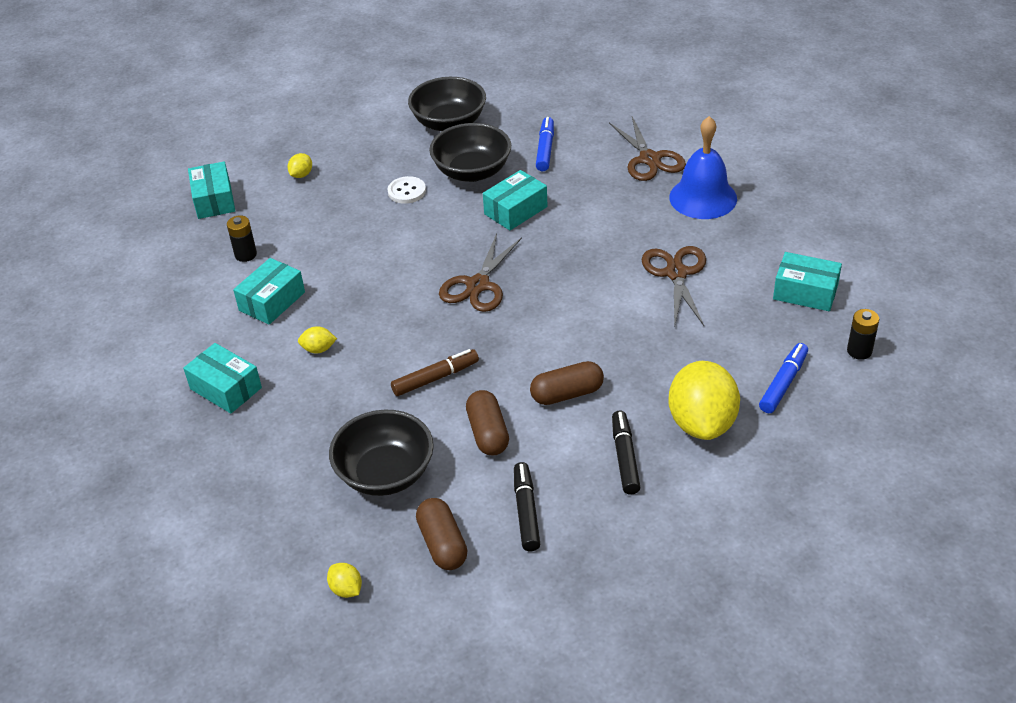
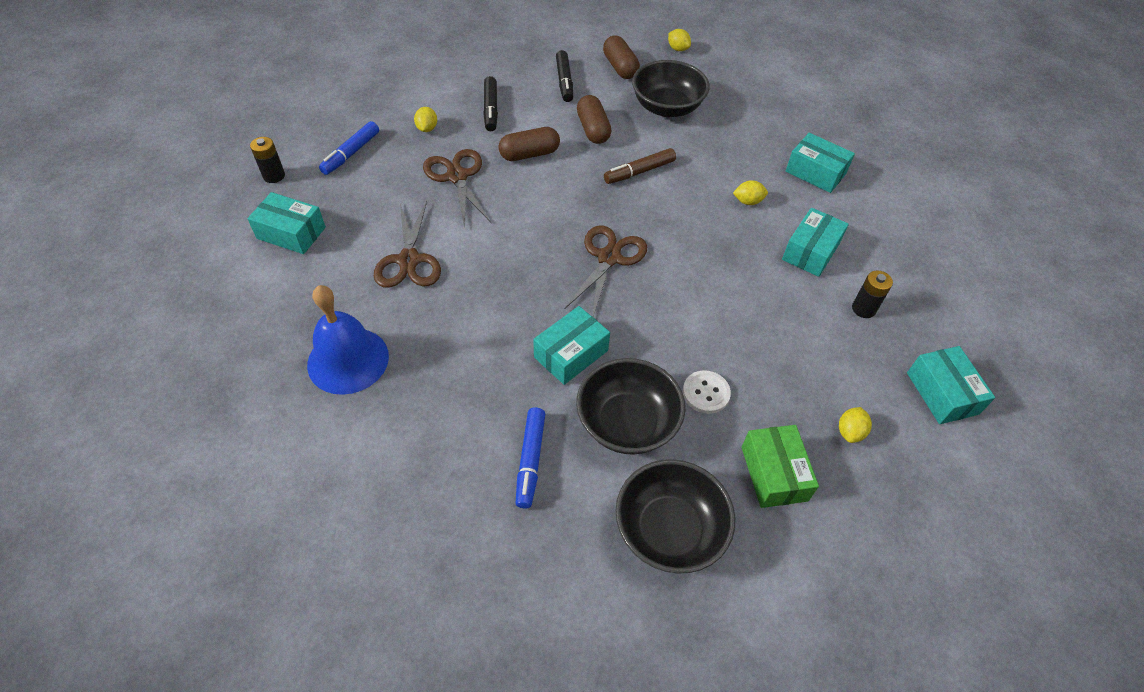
camera: 175 degrees right, 10 degrees up
(368, 151) = (774, 473): none -> green box
(649, 159) = (394, 431): brown scissors -> brown scissors (457, 176)
(702, 423) = (427, 128): yellow lemon -> yellow lemon, size x0.42

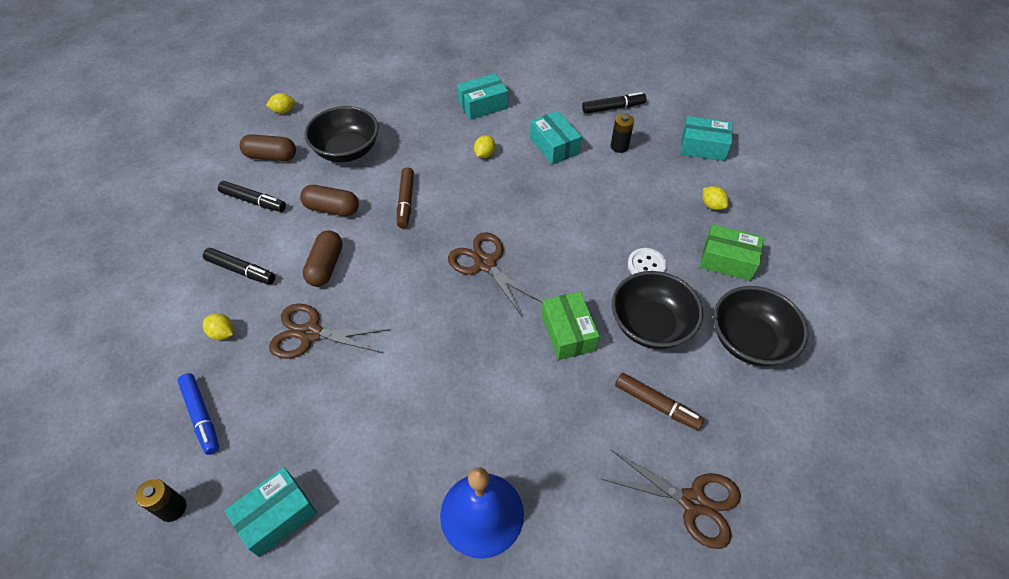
camera: 60 degrees left, 0 degrees up
(409, 260) = (390, 415): brown scissors -> brown scissors (693, 502)
(530, 460) = (656, 404): blue marker -> brown marker
(571, 354) = (568, 332): turquoise box -> green box
(921, 281) = (613, 108): none -> black marker

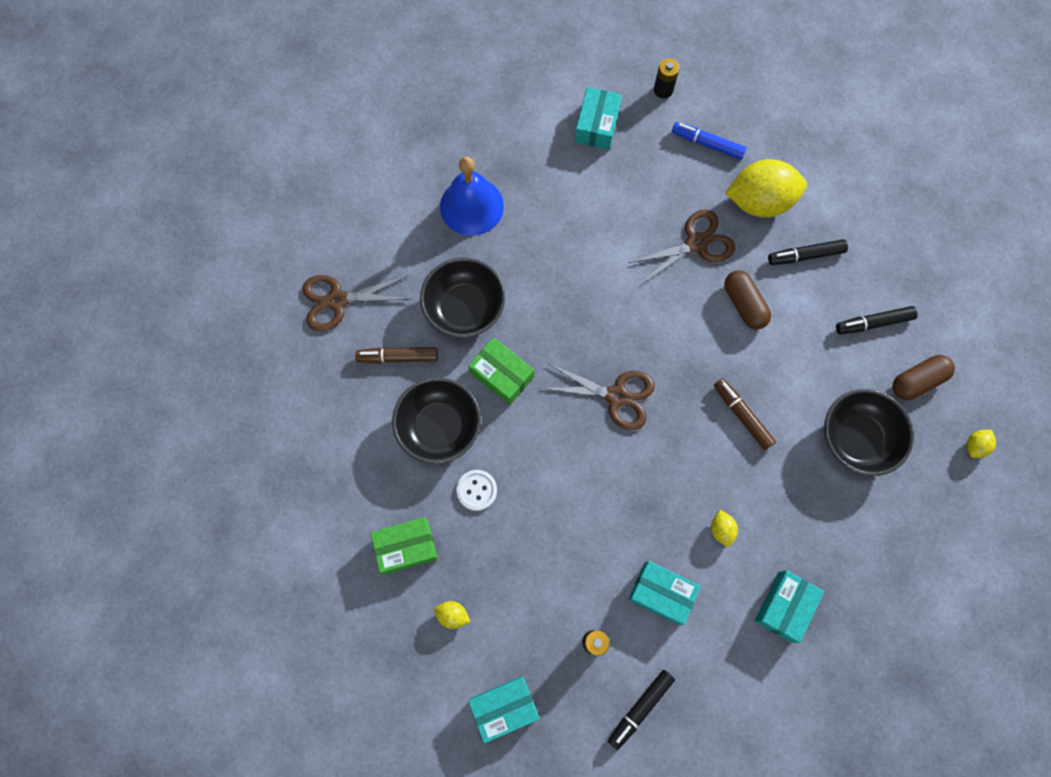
camera: 145 degrees right, 20 degrees up
(223, 333) = (759, 201): yellow lemon -> yellow lemon, size x2.39
(332, 209) = (798, 362): brown capsule -> none
(749, 341) = (350, 465): black bowl -> black bowl (464, 308)

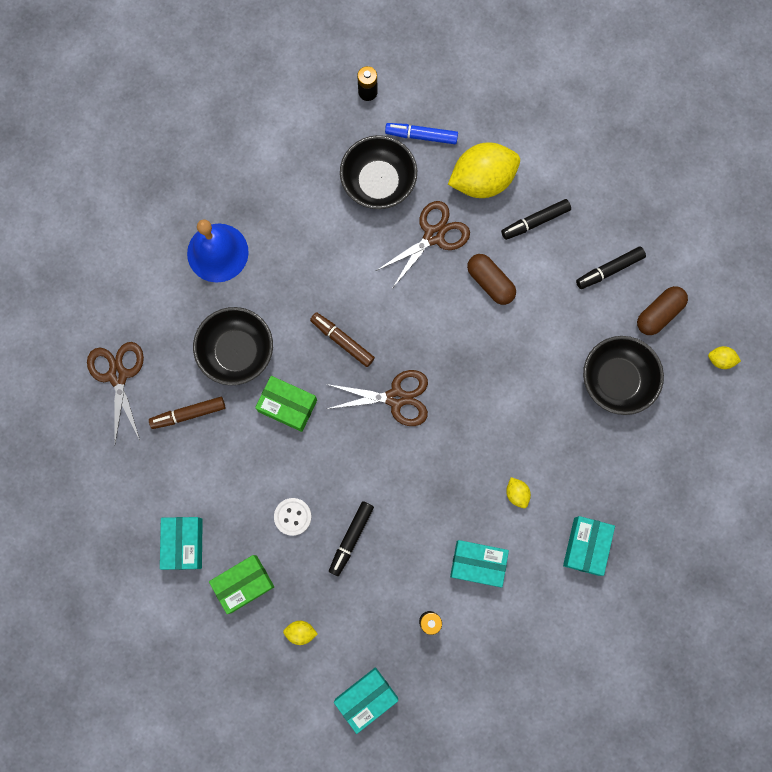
camera: 15 degrees left, 5 degrees up
(338, 300) = (118, 375): brown scissors -> brown scissors turned 105 degrees clockwise
(439, 427) = (244, 468): black bowl -> black bowl (378, 182)
(597, 125) = (314, 143): turquoise box -> turquoise box (184, 543)
(640, 708) = (483, 666): black marker -> black marker (351, 538)
(742, 416) = (512, 386): brown marker -> brown marker (342, 341)
(975, 446) = (720, 360): yellow lemon -> yellow lemon turned 75 degrees clockwise

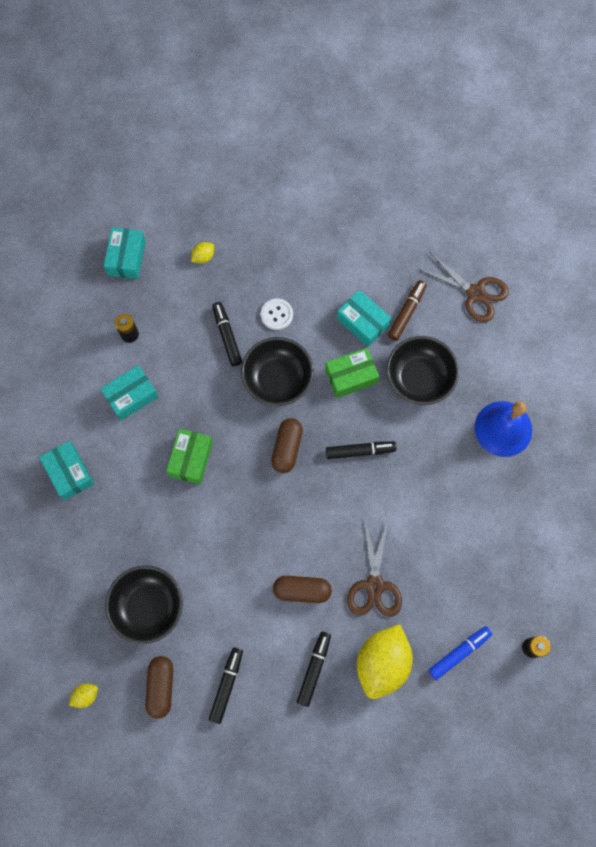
camera: 135 degrees right, 5 degrees down
(184, 543) = (326, 239): turquoise box -> turquoise box (363, 322)
(243, 584) = (266, 250): green box -> green box (191, 459)
(342, 341) = (360, 451): brown marker -> black marker
(378, 182) = (452, 586): black bowl -> black bowl (277, 379)
(396, 398) = (287, 448): brown scissors -> brown capsule
(517, 493) = (147, 463): yellow lemon -> none

